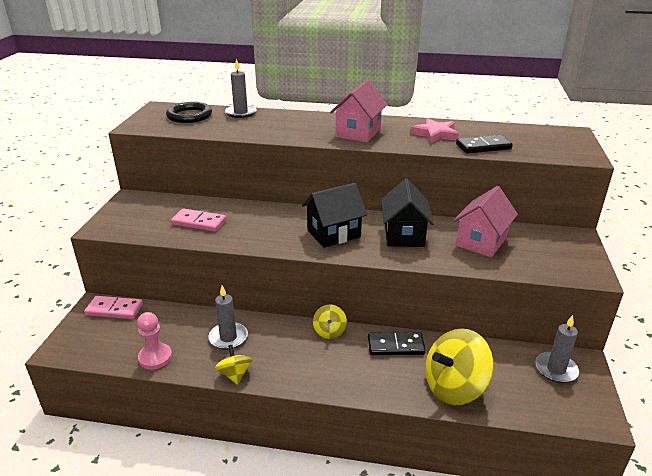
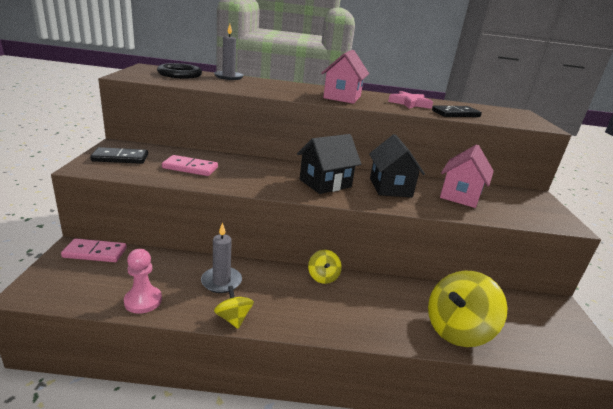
camera: 10 degrees left, 5 degrees down
(395, 346) = (390, 291): black domino -> black domino (120, 158)
(556, 369) = (541, 312): grey candle -> none

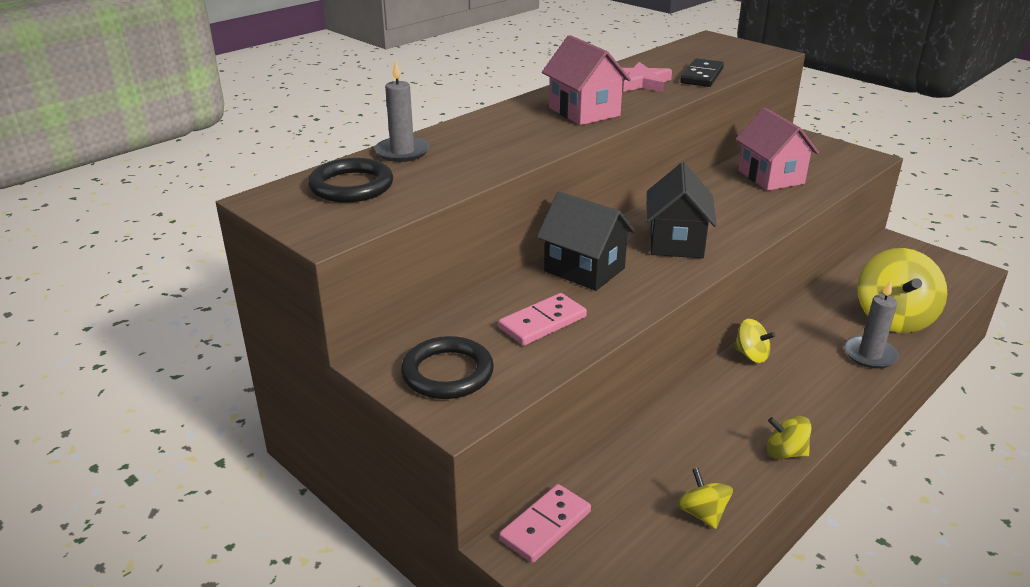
camera: 45 degrees left, 5 degrees up
(120, 158) = (447, 373): black domino -> black ring
(143, 301) = (702, 513): pink pawn -> yellow spinning top
(221, 281) = (705, 434): grey candle -> grey candle (870, 355)
(390, 187) = (719, 206): black house -> black house (584, 270)

